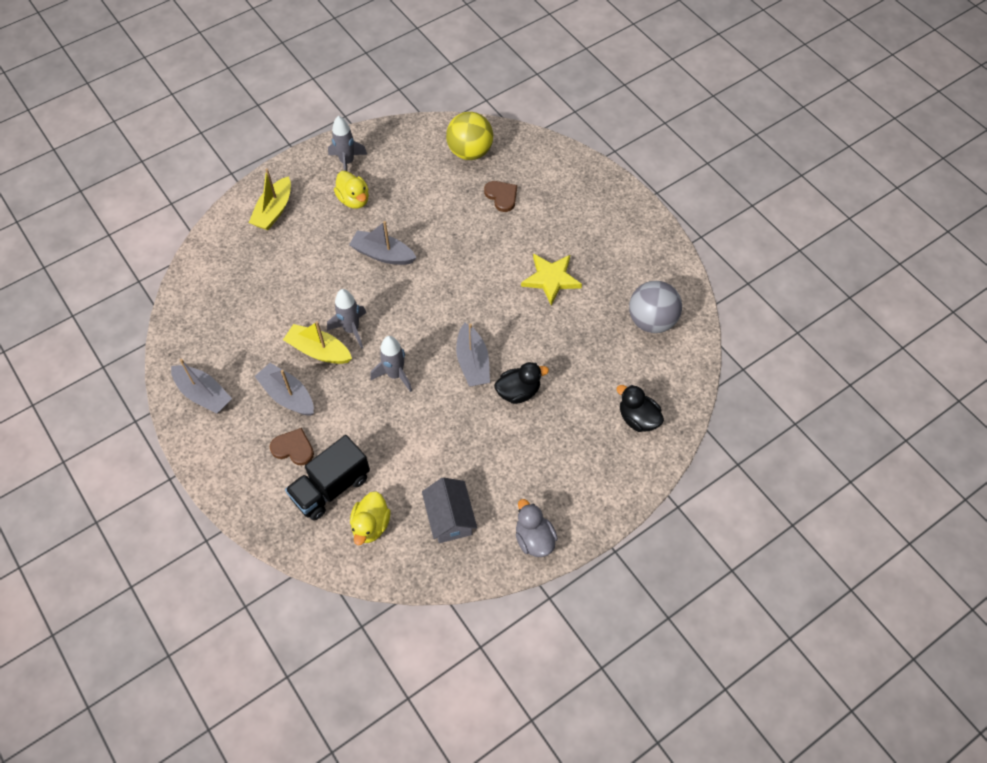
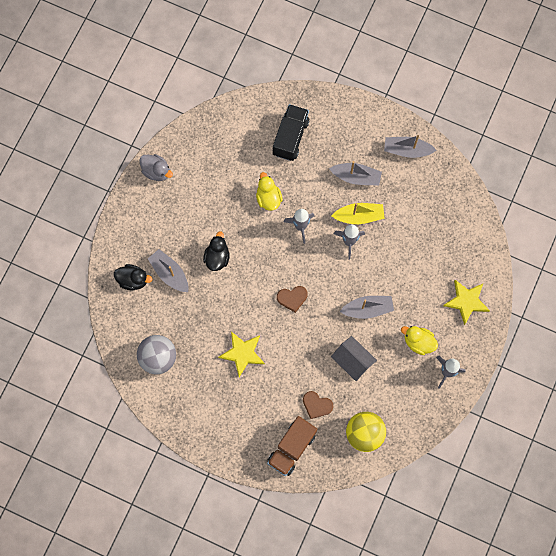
camera: 150 degrees right, 15 degrees up
(274, 211) = (466, 301): yellow boat -> yellow star
(293, 448) = (328, 148): brown heart -> brown heart (292, 298)
(371, 525) = (253, 129): yellow duck -> yellow duck (268, 198)
(450, 518) = (211, 157): grey house -> grey house (352, 361)
(473, 362) = (257, 262): grey boat -> grey boat (170, 273)
(518, 392) = (217, 257): black duck -> black duck turned 150 degrees clockwise
(553, 173) = (291, 448): none -> brown truck

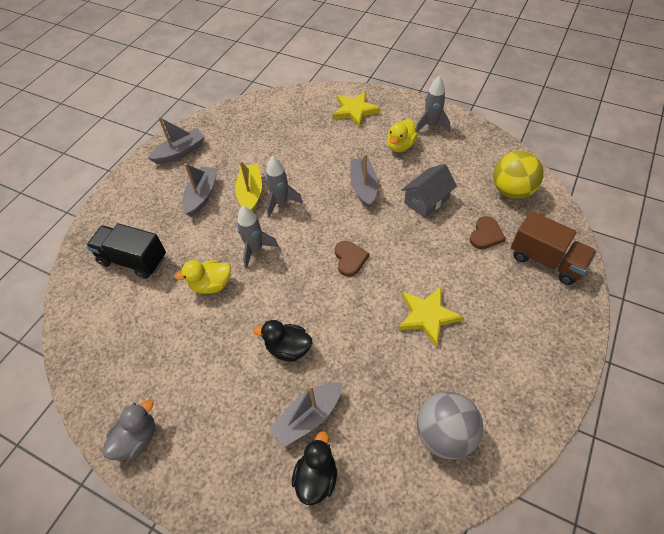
camera: 85 degrees left, 20 degrees down
(407, 150) = (180, 152): grey boat -> grey boat turned 135 degrees counterclockwise

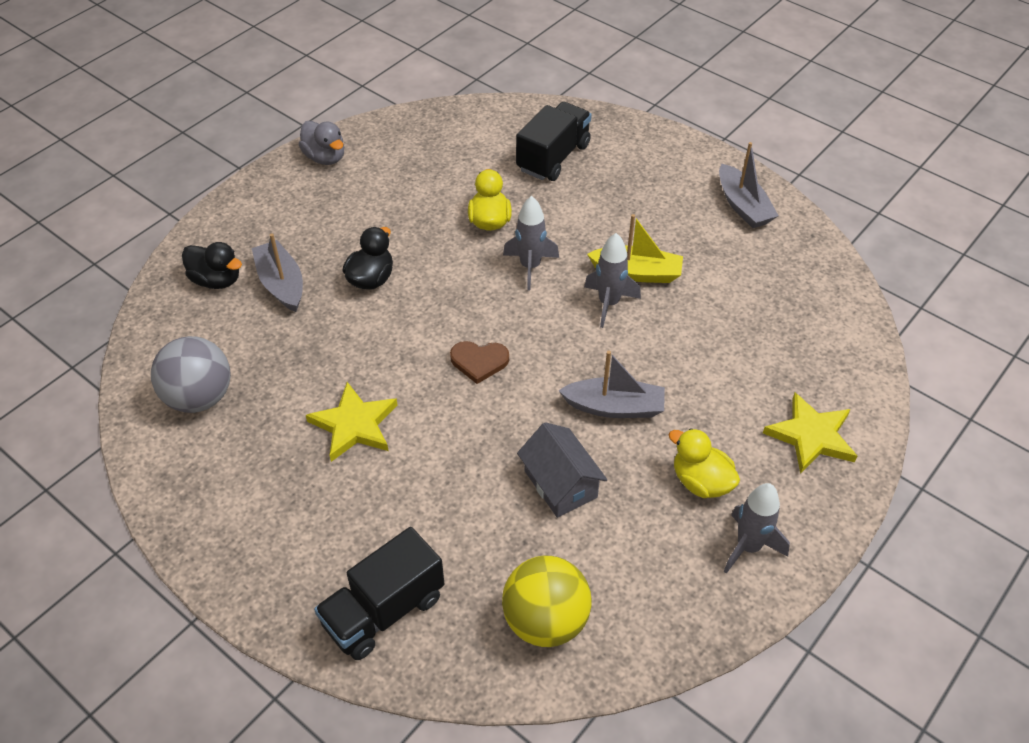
camera: 100 degrees right, 5 degrees down
(202, 195) = (646, 223): grey boat -> none
(486, 235) = (463, 544): brown heart -> none
(546, 260) = (384, 611): brown truck -> black truck

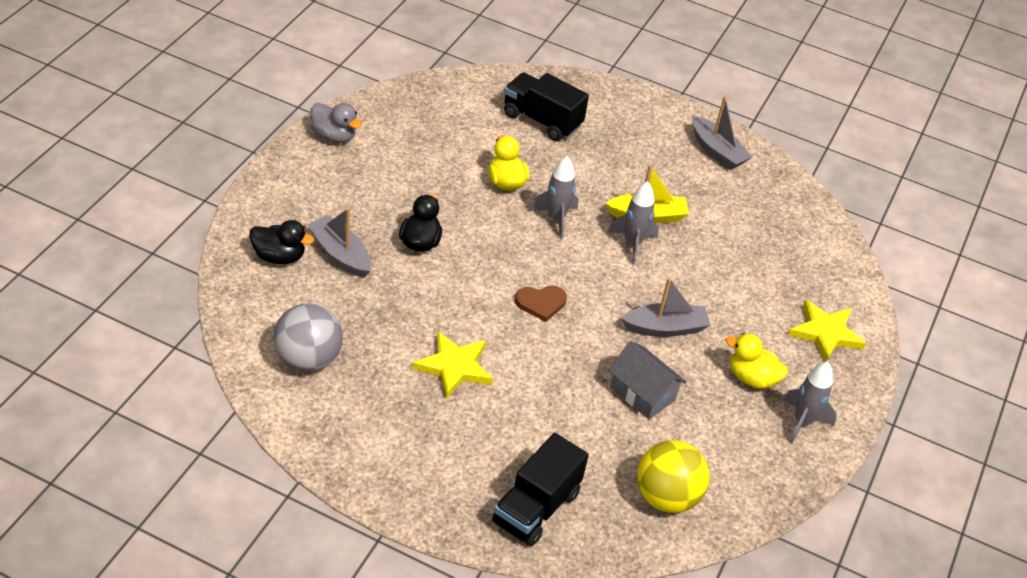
camera: 20 degrees left, 5 degrees down
(553, 157) = (542, 120): black truck -> black truck turned 75 degrees counterclockwise

